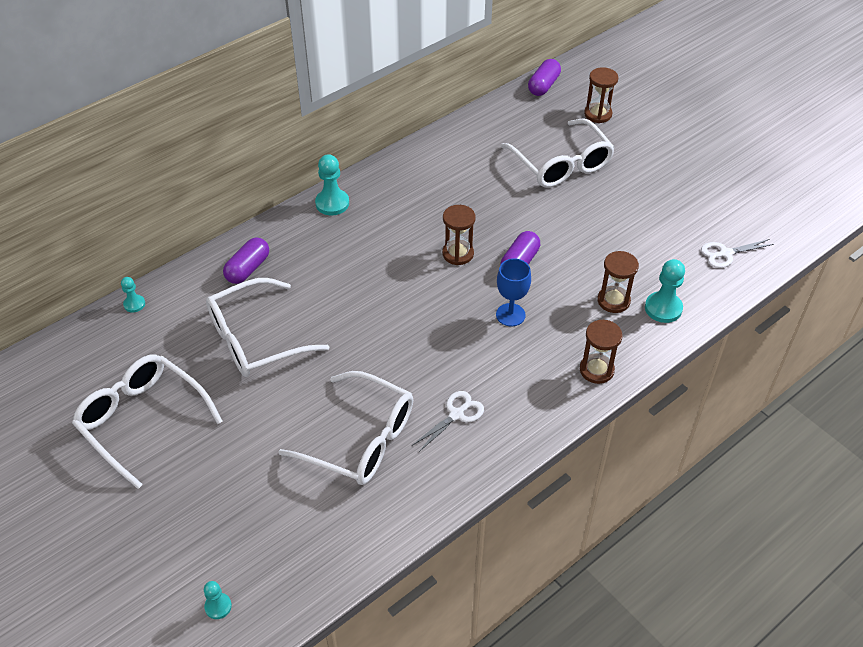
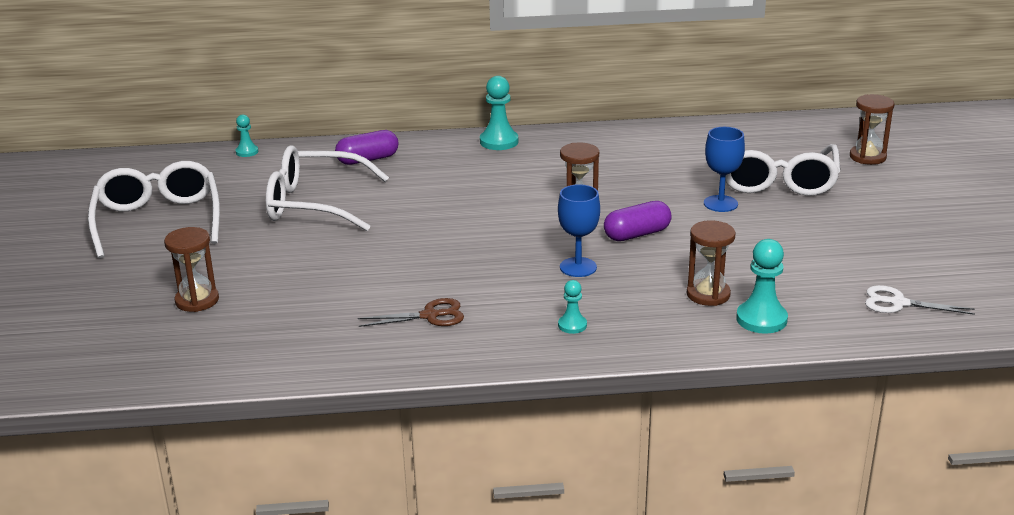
camera: 35 degrees right, 20 degrees down
(218, 606) = (57, 355): turquoise pawn -> turquoise pawn (572, 325)
(361, 439) = (318, 299): white glasses -> none
(456, 414) = (429, 316): white scissors -> brown scissors
(543, 85) = (828, 122): purple capsule -> none
(546, 205) = (720, 204): none -> blue goblet
(596, 370) = (621, 338): brown hourglass -> brown hourglass (197, 300)

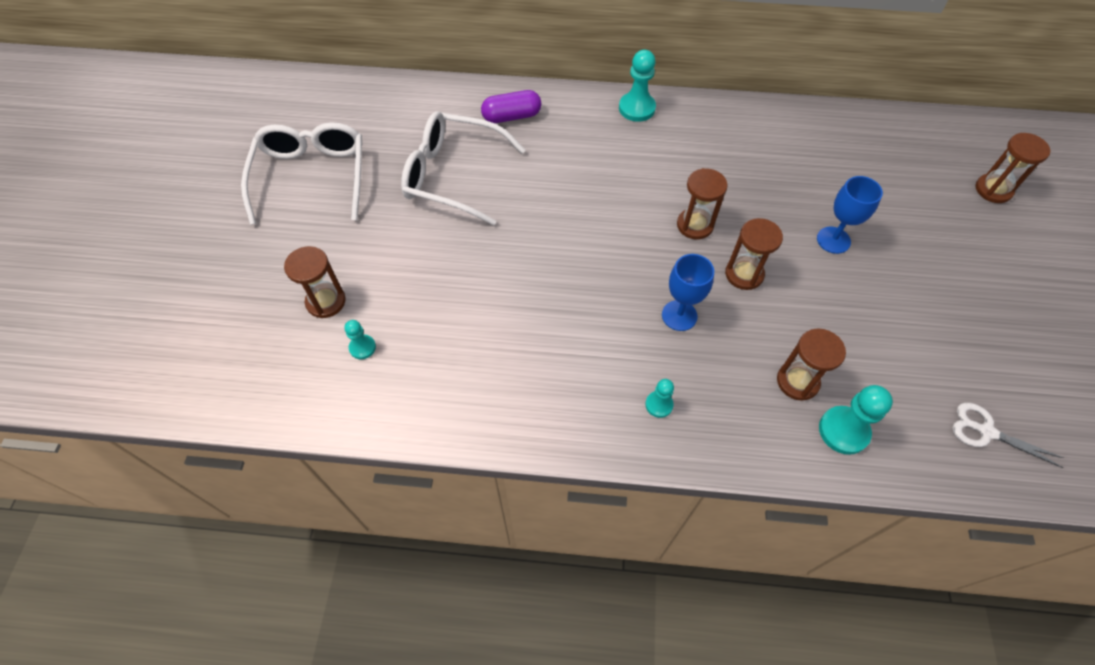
camera: 10 degrees right, 30 degrees up
(247, 152) = (406, 88): turquoise pawn -> turquoise pawn (362, 347)
(429, 316) = (529, 364): brown scissors -> none
(637, 234) = (744, 274): purple capsule -> brown hourglass
(776, 180) = (894, 212): white glasses -> none

